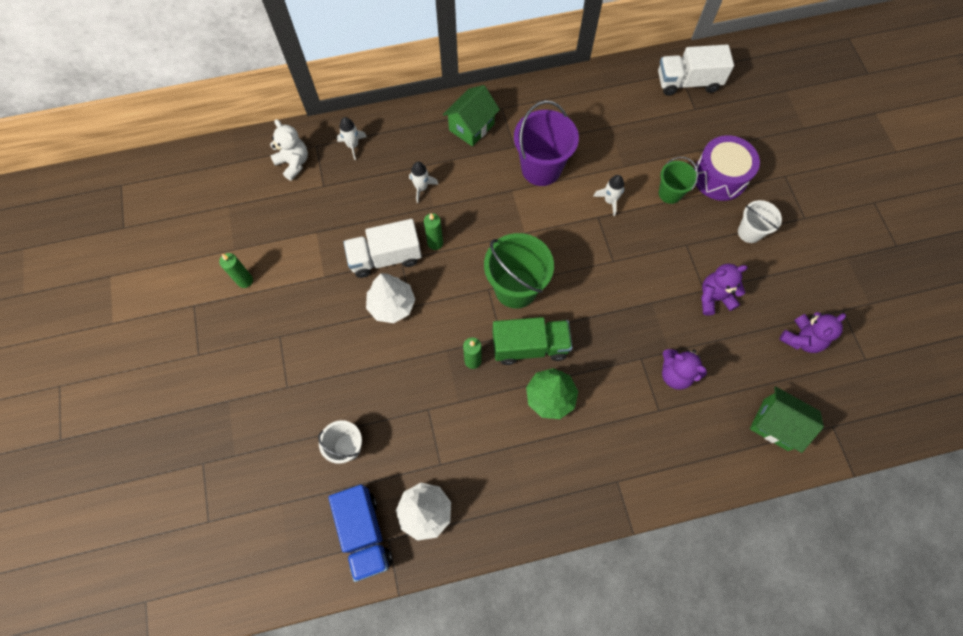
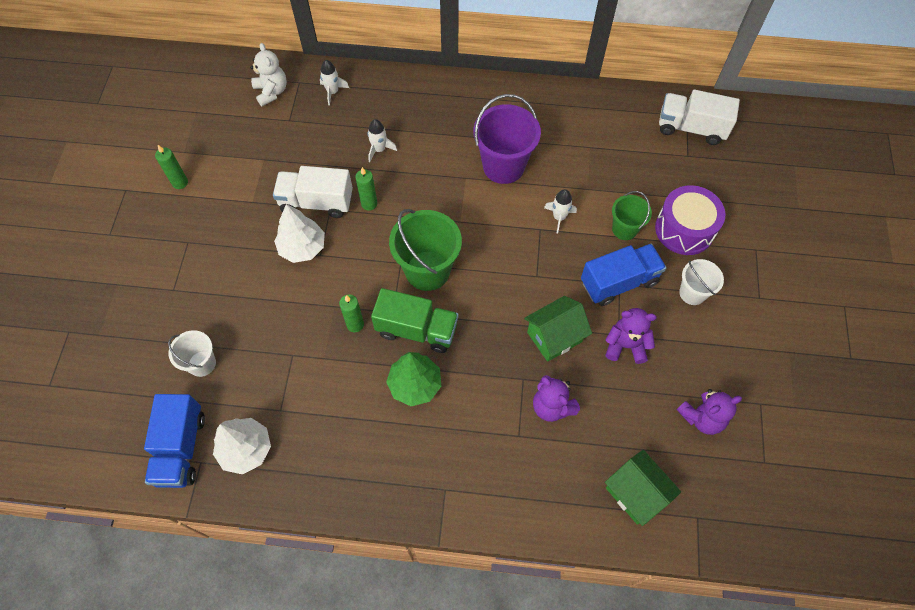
camera: 20 degrees right, 5 degrees down
(471, 127) = (452, 108): green house -> green house (554, 337)
(685, 243) = (619, 282): none -> blue truck

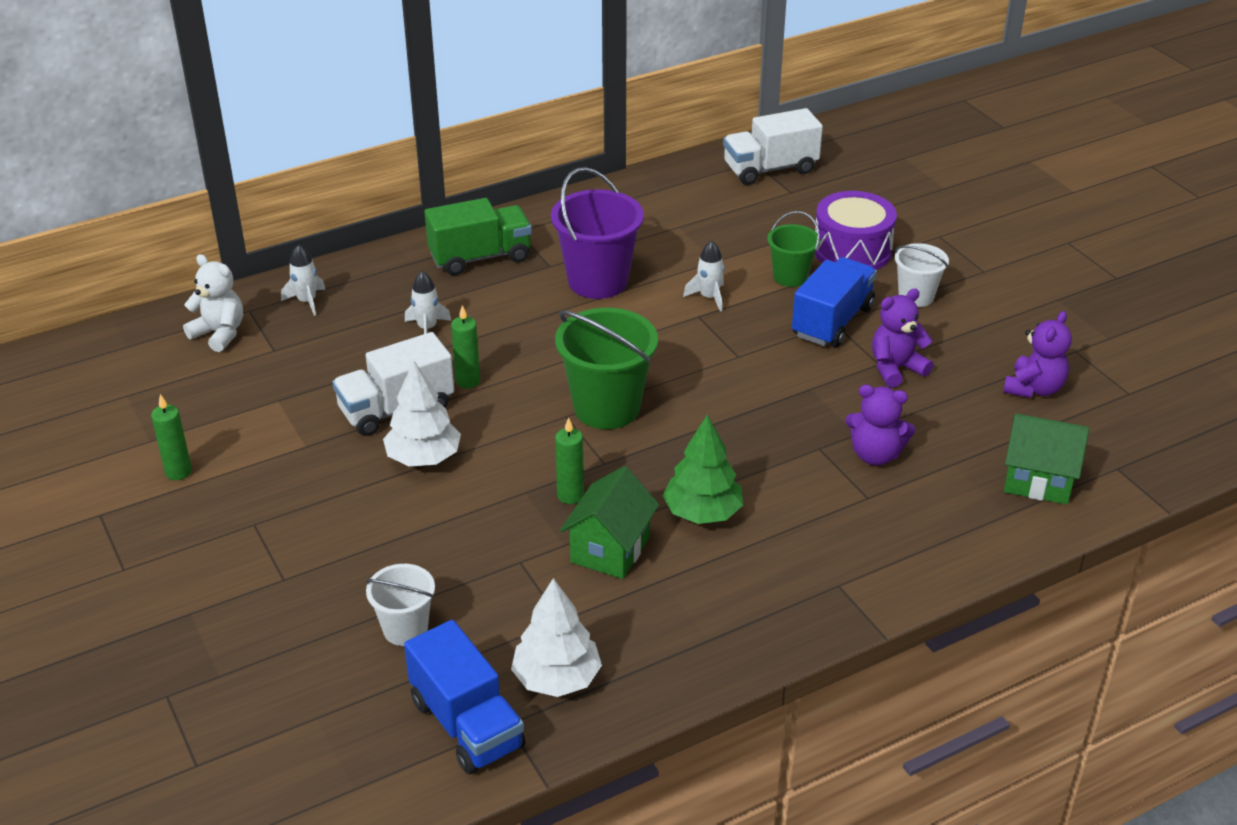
camera: 35 degrees left, 25 degrees down
(417, 330) = (651, 464): green truck -> green truck (480, 257)
(554, 337) = (814, 397): green house -> green house (610, 549)

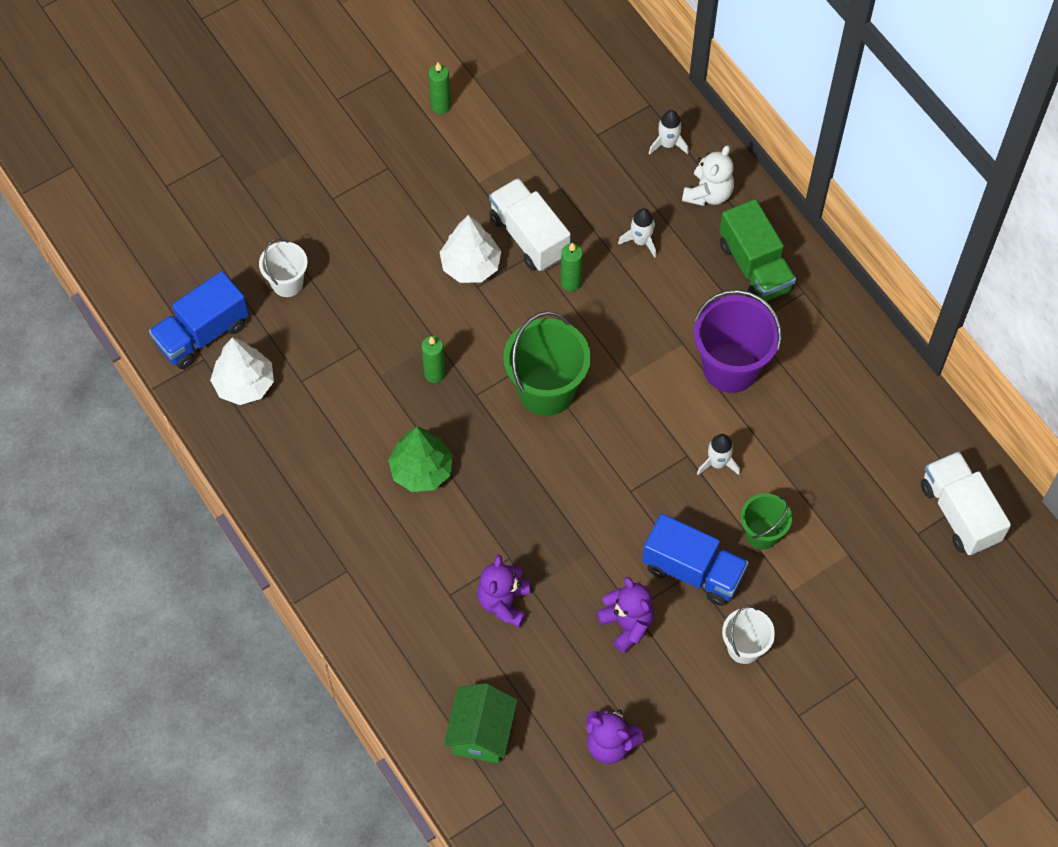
camera: 85 degrees right, 25 degrees up
(219, 334) = (614, 91): white teddy bear -> white teddy bear (708, 193)
(610, 549) = (375, 407): green house -> none
(852, 250) = (816, 591): purple drum -> none

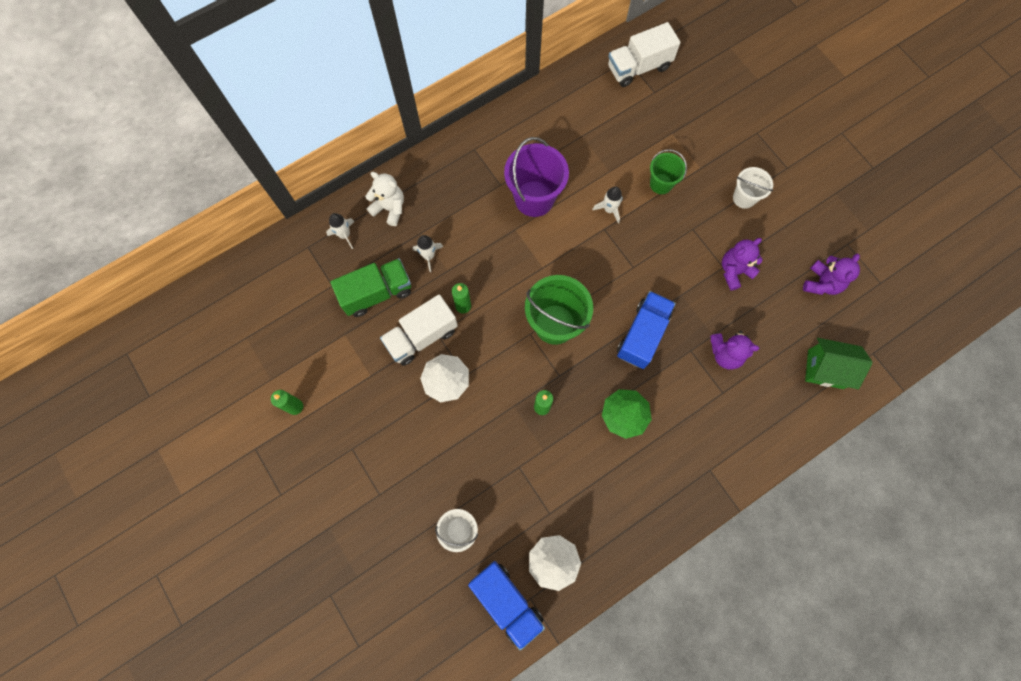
camera: 90 degrees left, 10 degrees up
(693, 570) = (691, 228): blue truck -> blue truck (642, 335)
(755, 267) = (452, 179): green truck -> green truck (377, 293)

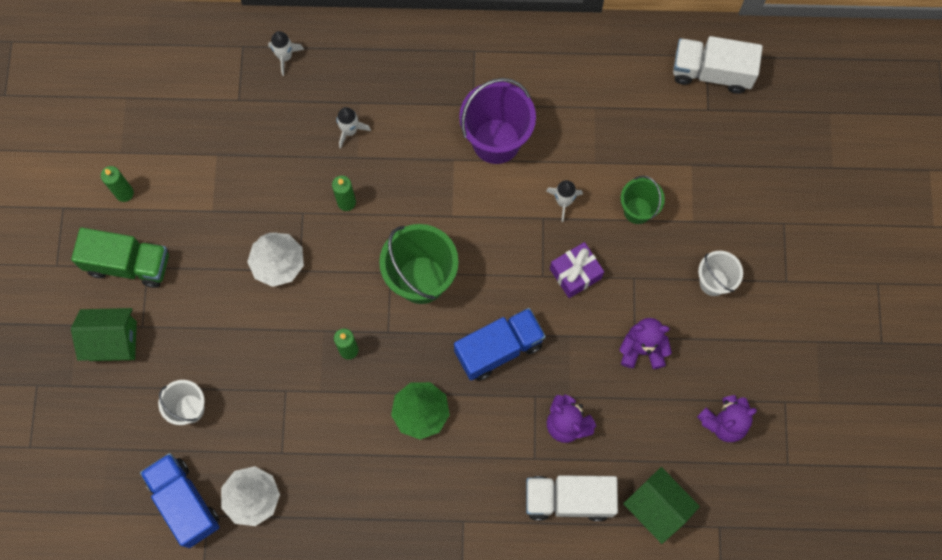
camera: 35 degrees right, 0 degrees up
(365, 520) = (113, 341): none -> green house
(377, 293) = (274, 135): green truck -> green truck (129, 264)
(389, 208) = (347, 58): white teddy bear -> none
(421, 336) = (286, 205): white truck -> white truck (568, 499)
(507, 601) = (184, 502): blue truck -> blue truck turned 150 degrees clockwise
(653, 251) = (575, 273): none -> purple gift

